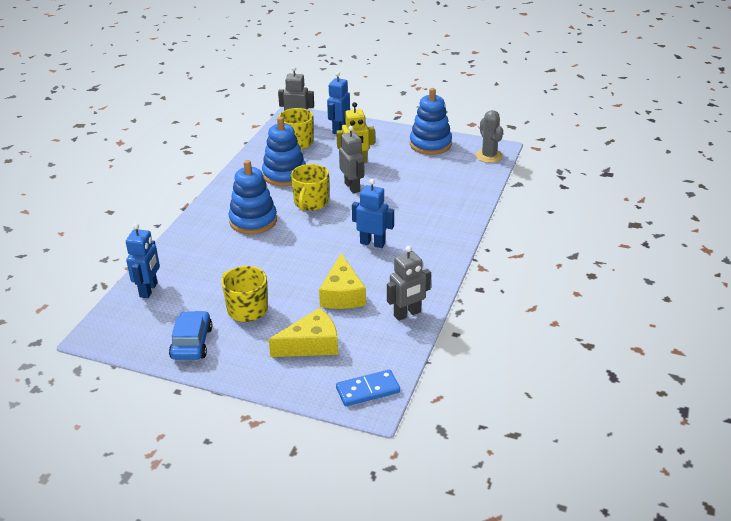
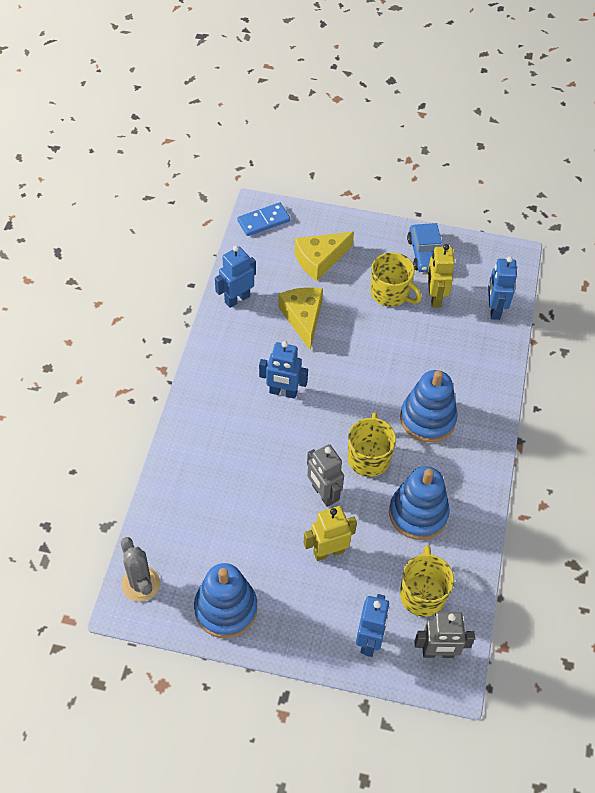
camera: 170 degrees right, 20 degrees up
(202, 303) = (435, 297): none -> yellow robot
(407, 314) = (237, 299): grey robot -> blue robot

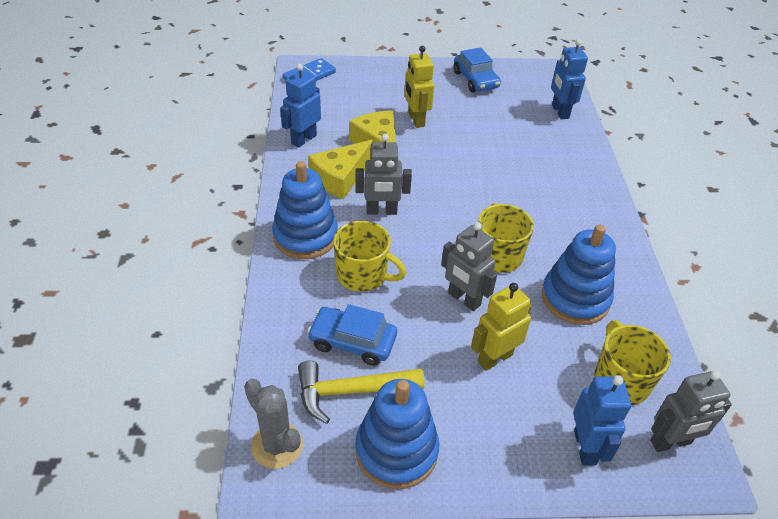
camera: 15 degrees left, 10 degrees down
(207, 554) = (351, 391): none -> yellow hammer
(220, 512) = (352, 341): none -> blue car
(283, 392) = (381, 211): blue robot -> grey robot
(319, 260) = (376, 97): yellow cheese -> yellow cheese (340, 178)
(390, 293) = (456, 113): yellow mug -> yellow mug (363, 275)
(427, 419) = (542, 209): blue stacking toy -> blue stacking toy (305, 236)
(435, 297) = (500, 110): yellow robot -> yellow robot (416, 120)

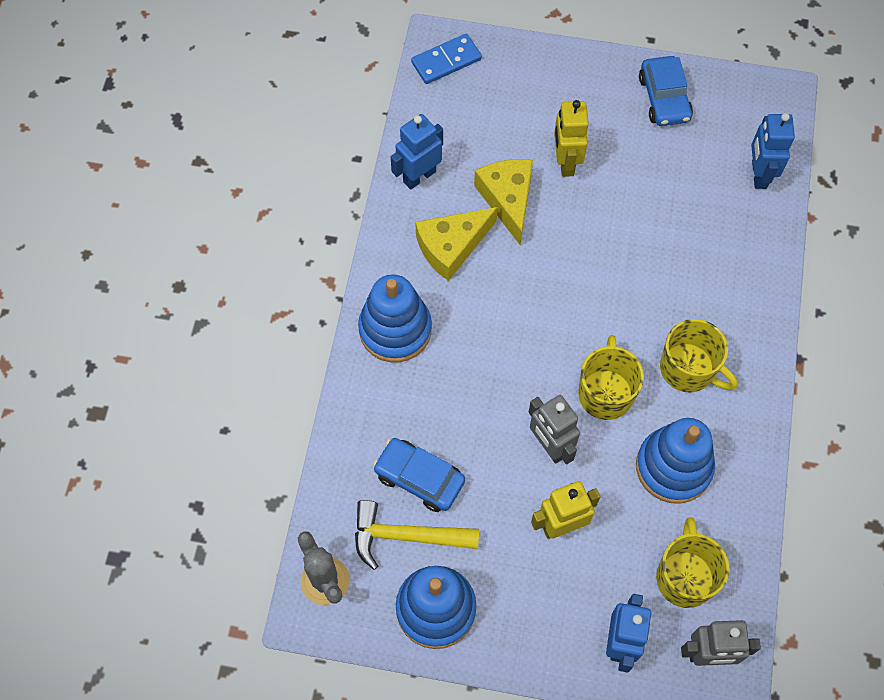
camera: 15 degrees right, 20 degrees up
(363, 275) = (448, 394): yellow mug -> yellow mug (688, 369)
(381, 211) = (488, 306): grey robot -> none

